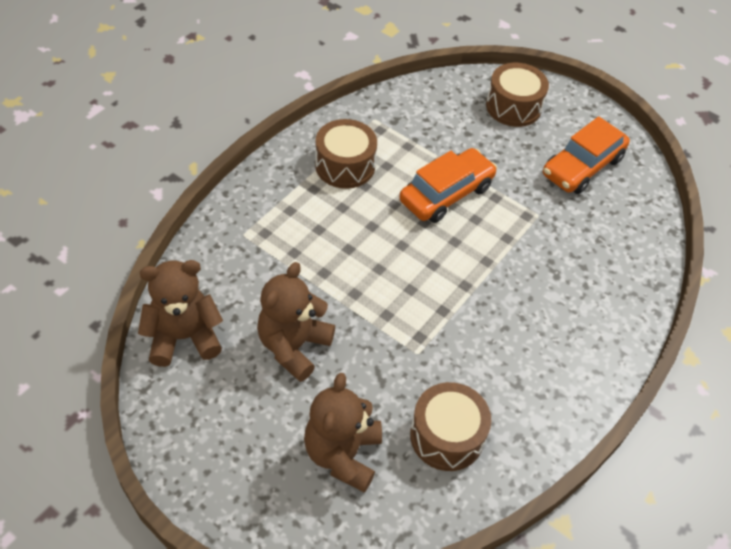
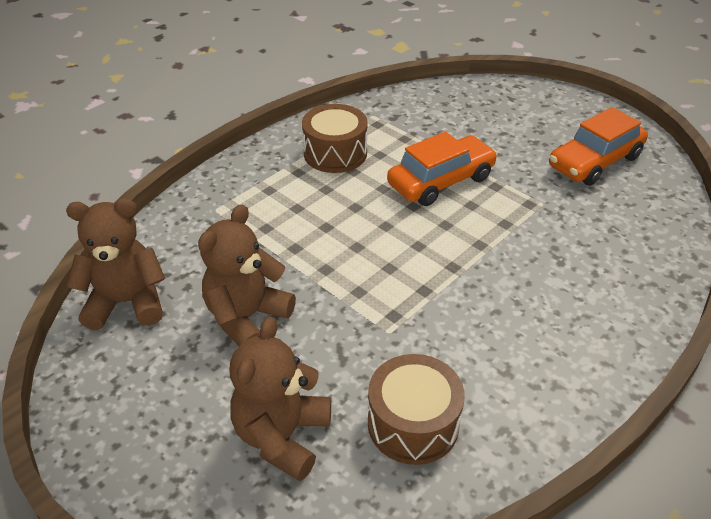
camera: 10 degrees right, 10 degrees down
(513, 107) = (521, 108): brown drum -> none

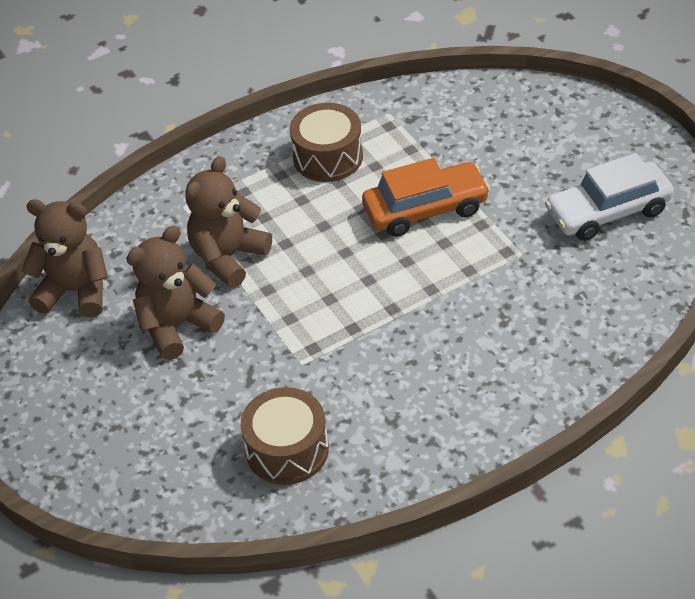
camera: 20 degrees right, 5 degrees up
(282, 436) = (172, 438): brown teddy bear -> brown teddy bear (228, 257)
(594, 161) = (608, 211): orange car -> white car

